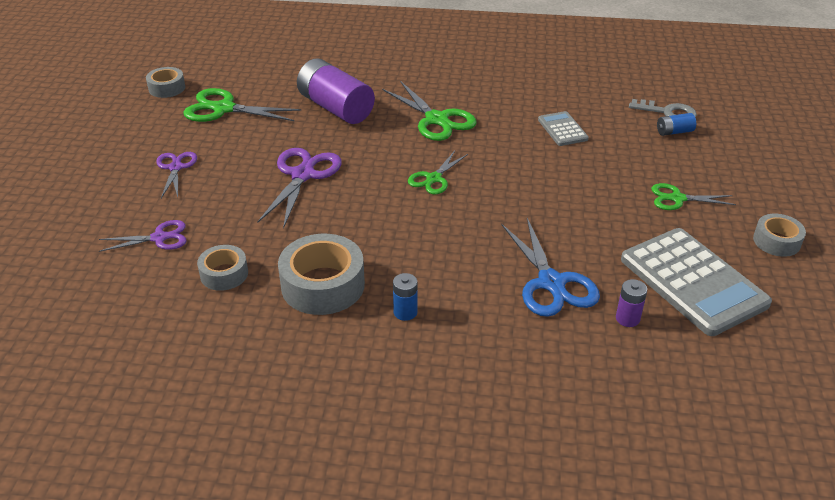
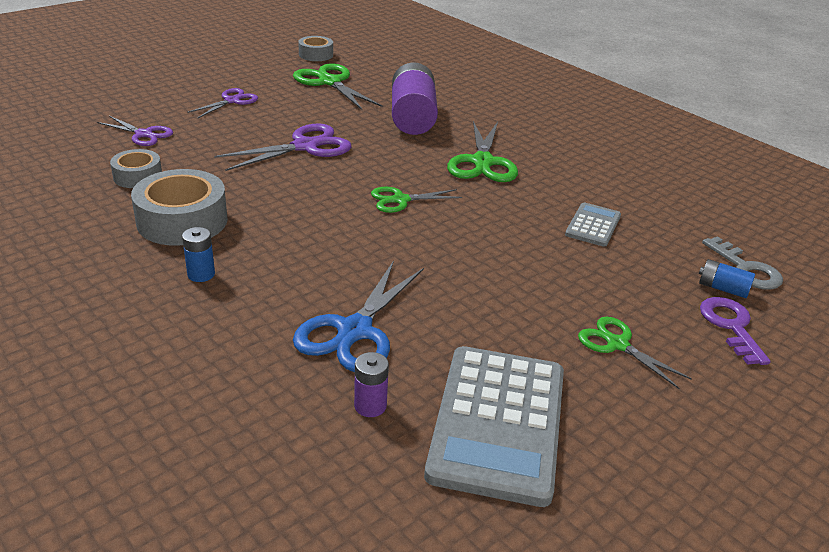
camera: 40 degrees right, 5 degrees down
(706, 153) = (731, 326): none -> purple key
(776, 241) = (673, 454): grey tape -> none

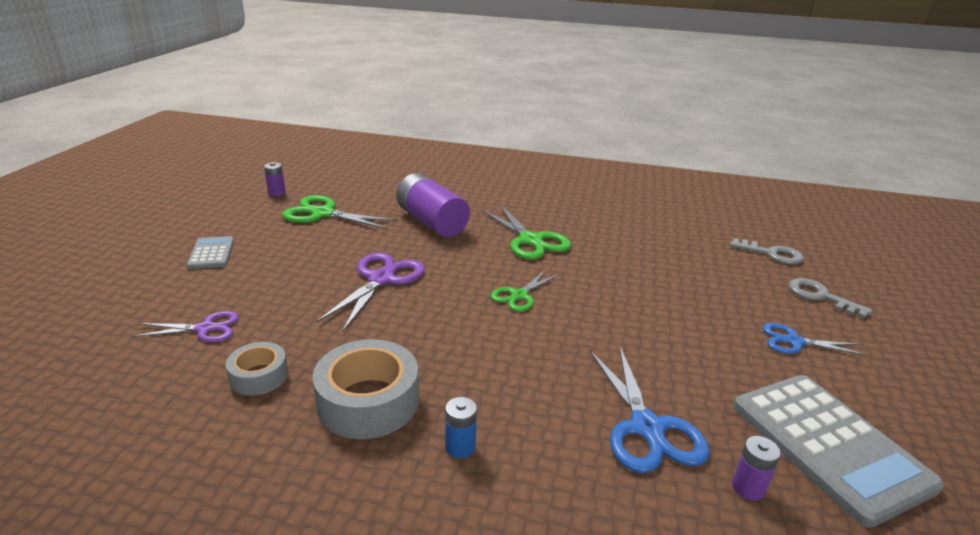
camera: 35 degrees left, 5 degrees down
(232, 101) = (254, 261): purple scissors -> none
(316, 55) = (277, 193): grey tape -> purple battery
(593, 225) = (660, 260): grey calculator -> grey calculator (211, 253)
(617, 344) = (794, 341): green scissors -> blue scissors
(722, 288) = (781, 273): blue battery -> none
(731, 326) = (820, 296): purple key -> grey key

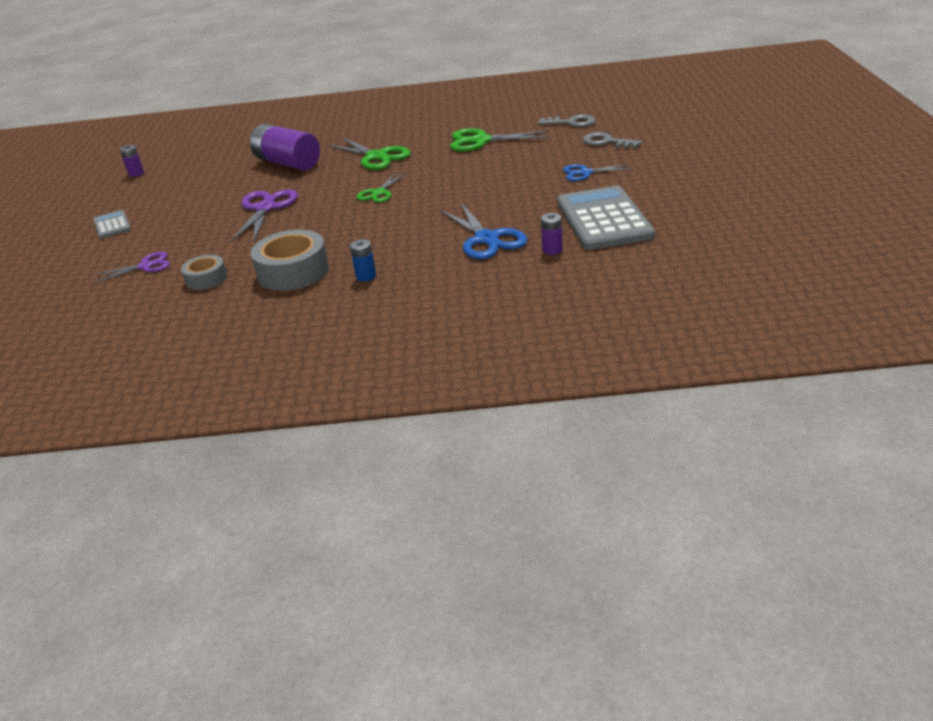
camera: 10 degrees left, 5 degrees up
(323, 214) = (189, 179): green scissors -> green scissors (481, 141)
(829, 445) = (603, 219): grey calculator -> grey calculator turned 150 degrees counterclockwise

